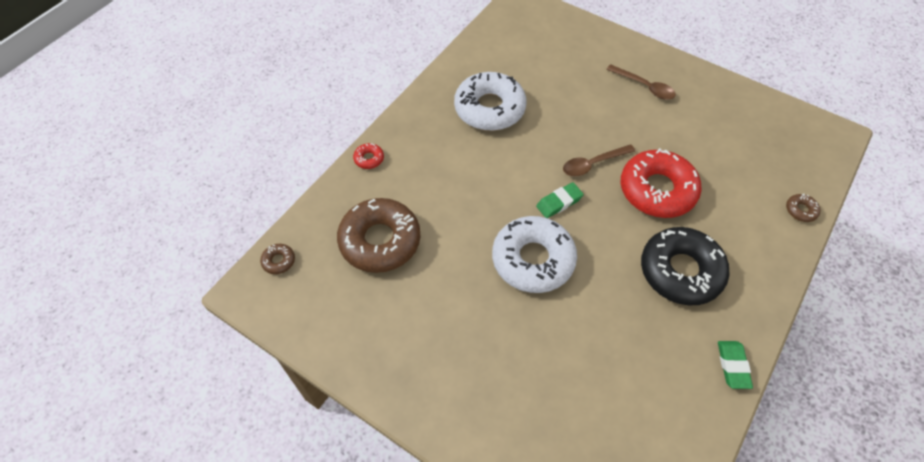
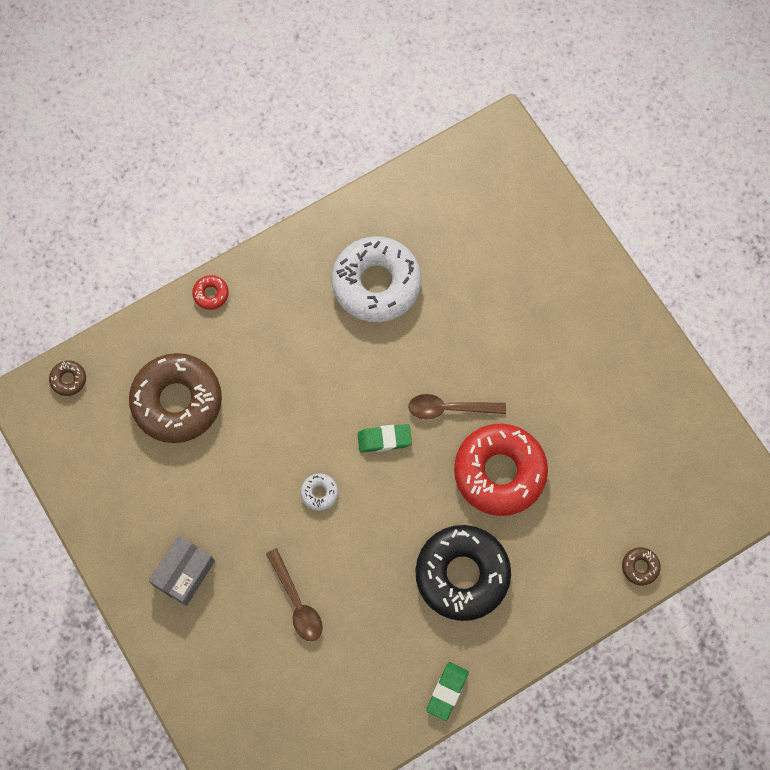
camera: 25 degrees right, 15 degrees up
(456, 371) = (184, 573): none -> grey box
(533, 260) = (319, 493): white donut -> white donut, size x0.40
(644, 86) = (575, 331): brown spoon -> brown spoon (297, 602)

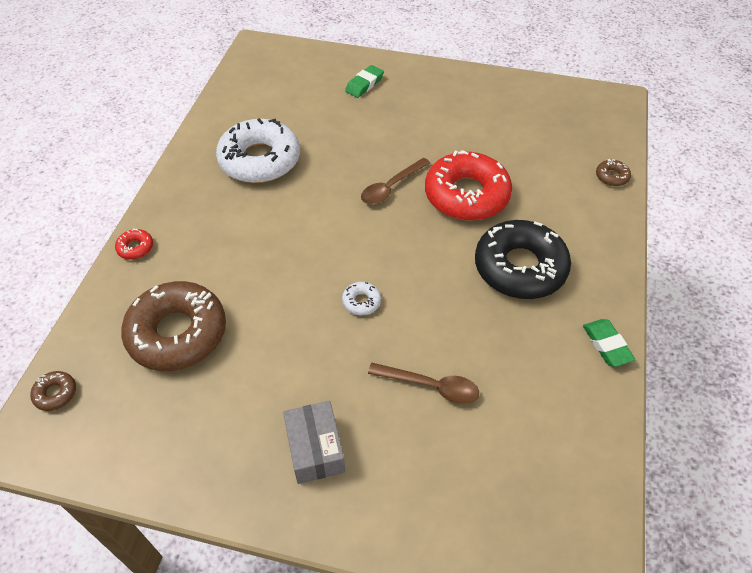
camera: 45 degrees left, 20 degrees down
(384, 439) = (369, 235): green eraser -> green eraser (364, 84)

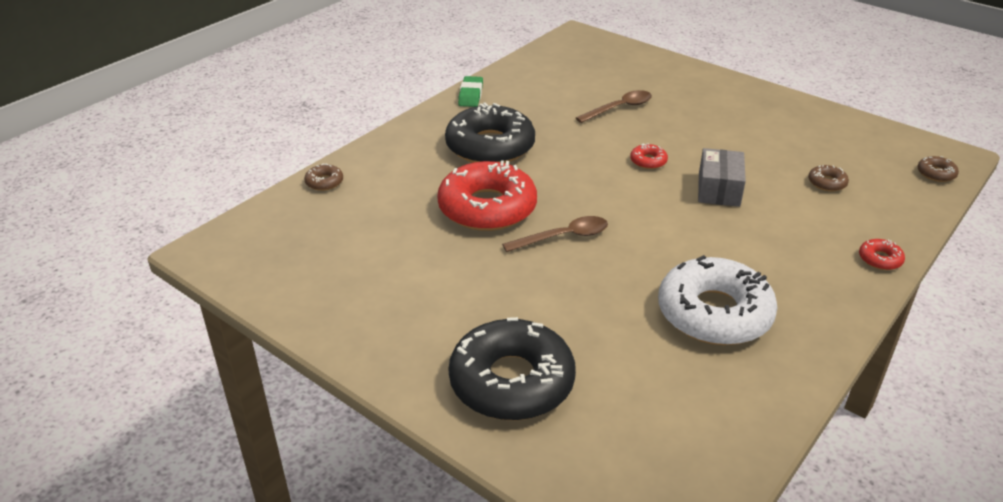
camera: 155 degrees left, 15 degrees down
(177, 333) = (827, 183): brown donut -> brown donut, size x0.40
(315, 449) = (720, 103): grey box -> grey box (718, 189)
(361, 302) = (648, 161): white donut -> red donut
(364, 84) = (511, 381): green eraser -> black donut
(431, 386) = (619, 108): brown spoon -> brown spoon turned 105 degrees clockwise

